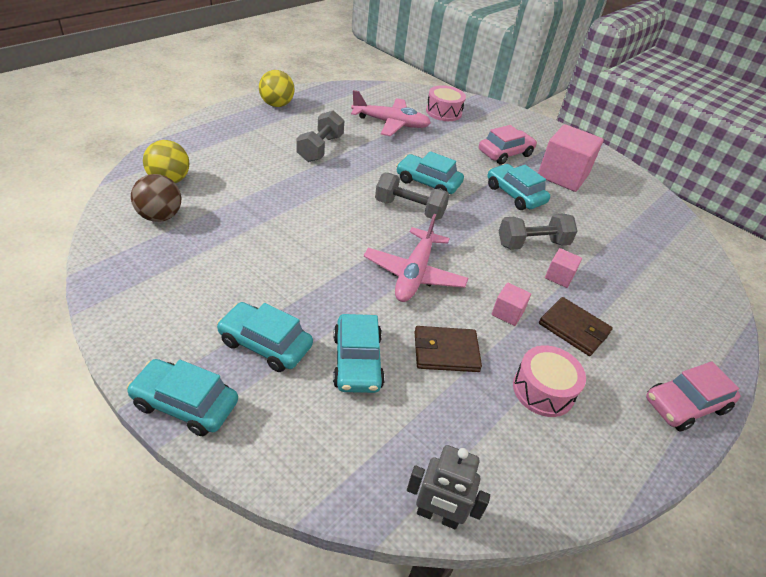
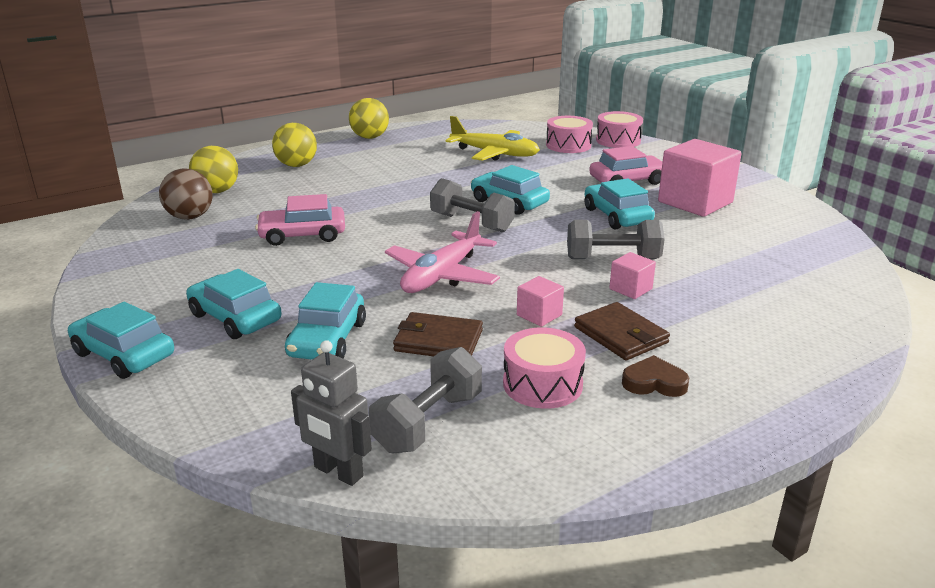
camera: 20 degrees right, 15 degrees down
(228, 143) = (296, 165): none -> yellow ball
(320, 148) = (397, 172): grey dumbbell -> grey dumbbell (428, 422)
(391, 123) = (495, 154): pink plane -> yellow plane
(478, 105) = (618, 140): none -> pink drum
(617, 377) = (654, 382): none -> brown heart
(685, 404) = (739, 417): pink car -> pink car (302, 235)

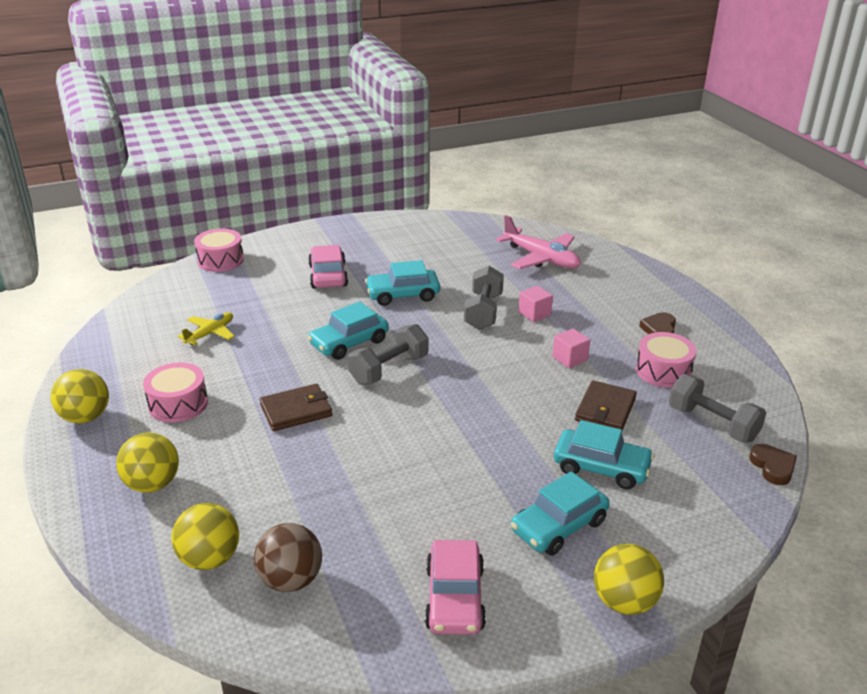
camera: 80 degrees left, 5 degrees up
(124, 354) = (624, 602): turquoise car -> yellow ball
(302, 235) = (381, 480): pink car -> pink car (455, 598)
(338, 472) = (773, 467): grey robot -> brown heart
(442, 275) = (495, 397): pink plane -> pink plane (541, 258)
(495, 154) = (210, 333): yellow plane -> yellow plane, size x0.59
(568, 145) = (215, 288): pink drum -> pink drum (178, 404)
(621, 335) = (600, 330): brown wallet -> brown wallet (296, 410)
(695, 202) = (389, 256): pink cube -> none

